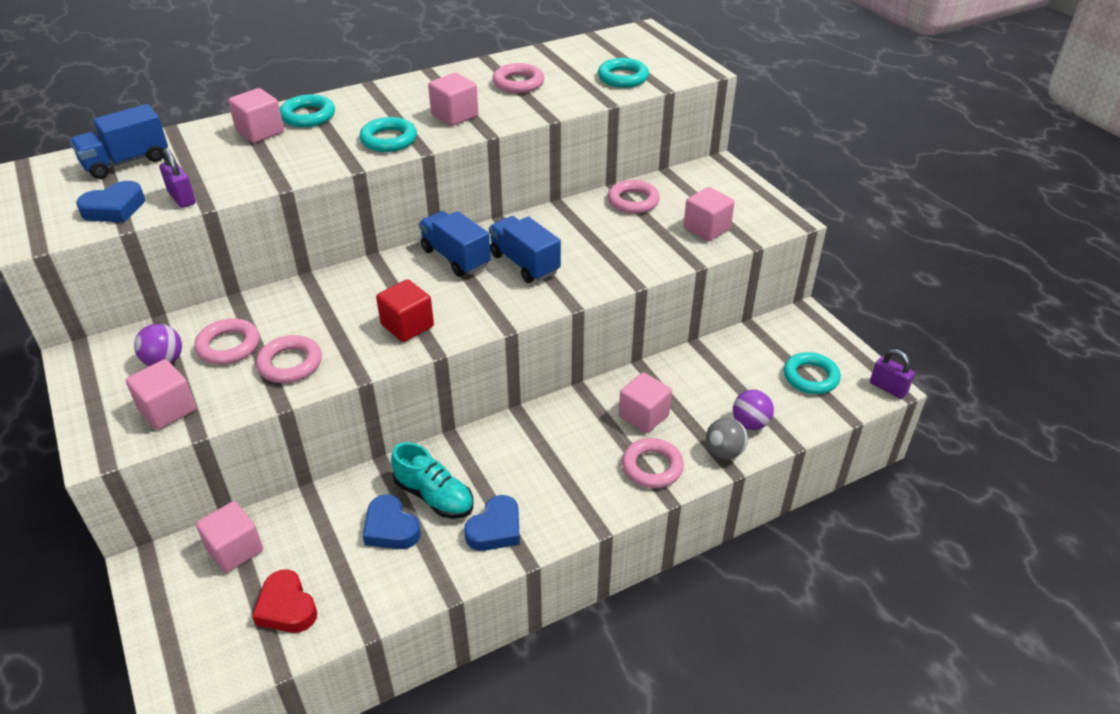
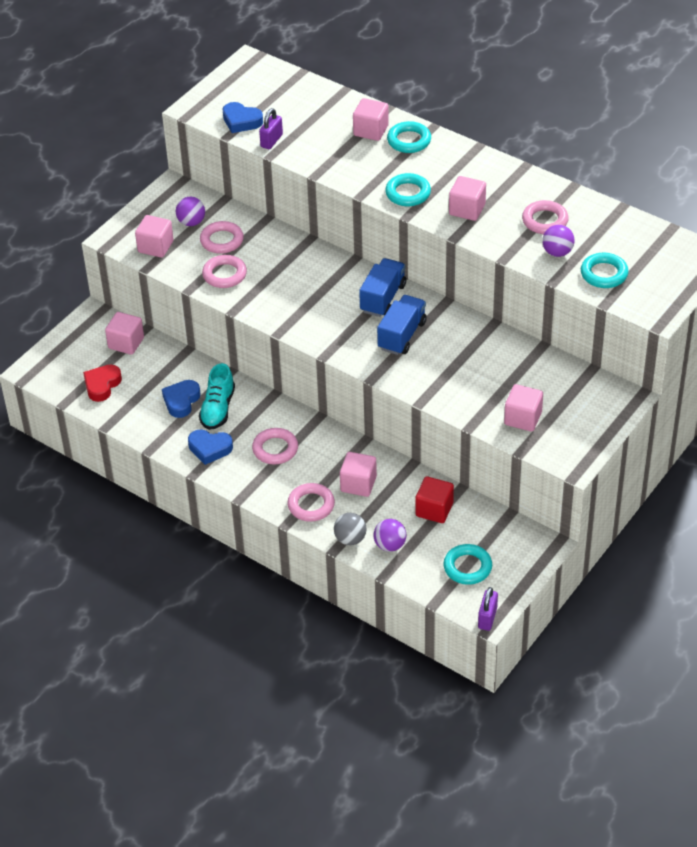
camera: 65 degrees right, 5 degrees up
(126, 162) = (291, 95): blue truck -> none
(407, 326) = (294, 308): red cube -> red cube (434, 510)
(570, 90) = (557, 252): none -> purple ball
(633, 201) = (529, 364): pink ring -> pink ring (275, 449)

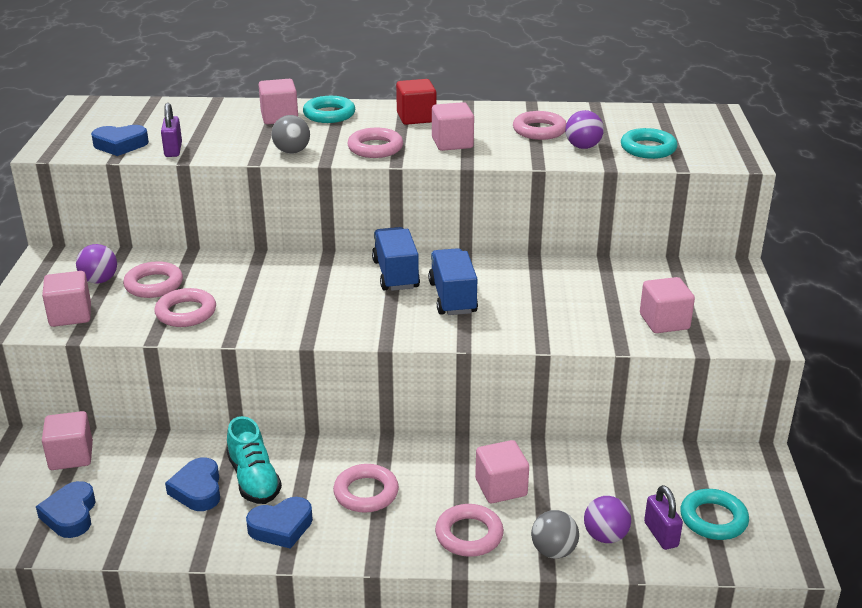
camera: 35 degrees left, 15 degrees down
(102, 385) = (70, 515): red heart -> blue heart
(348, 174) = (292, 152): none -> grey ball
(408, 193) = (375, 148): turquoise ring -> pink ring
(434, 510) = (611, 476): red cube -> red cube (416, 117)
(487, 618) = (797, 563): purple padlock -> purple padlock (661, 534)

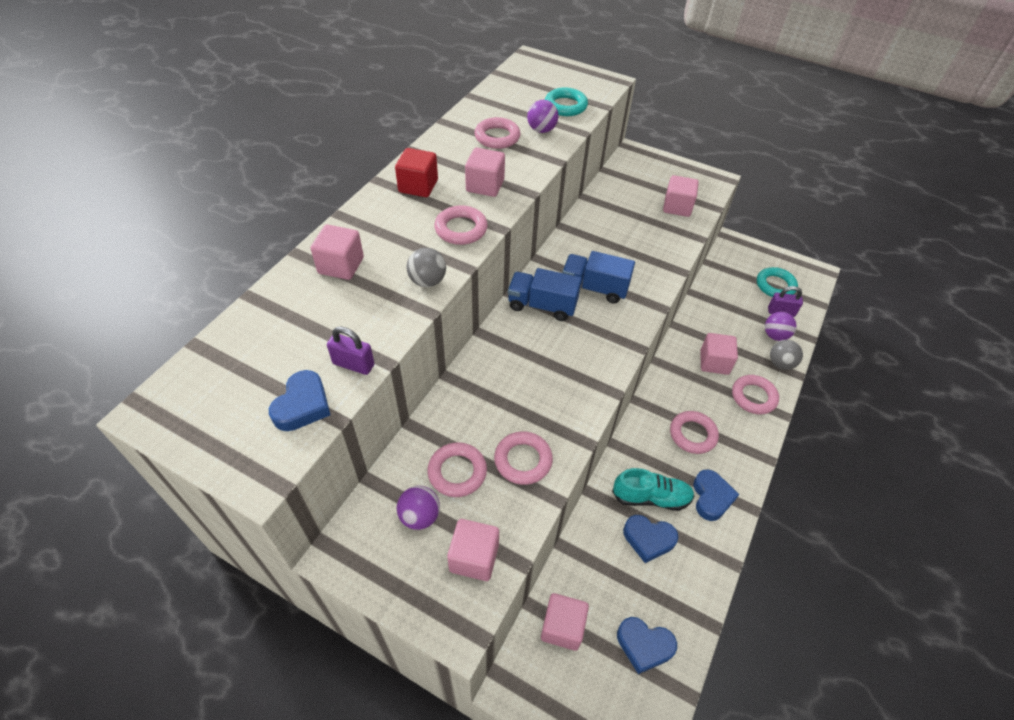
camera: 65 degrees left, 20 degrees up
(329, 114) = (364, 232): turquoise ring -> none

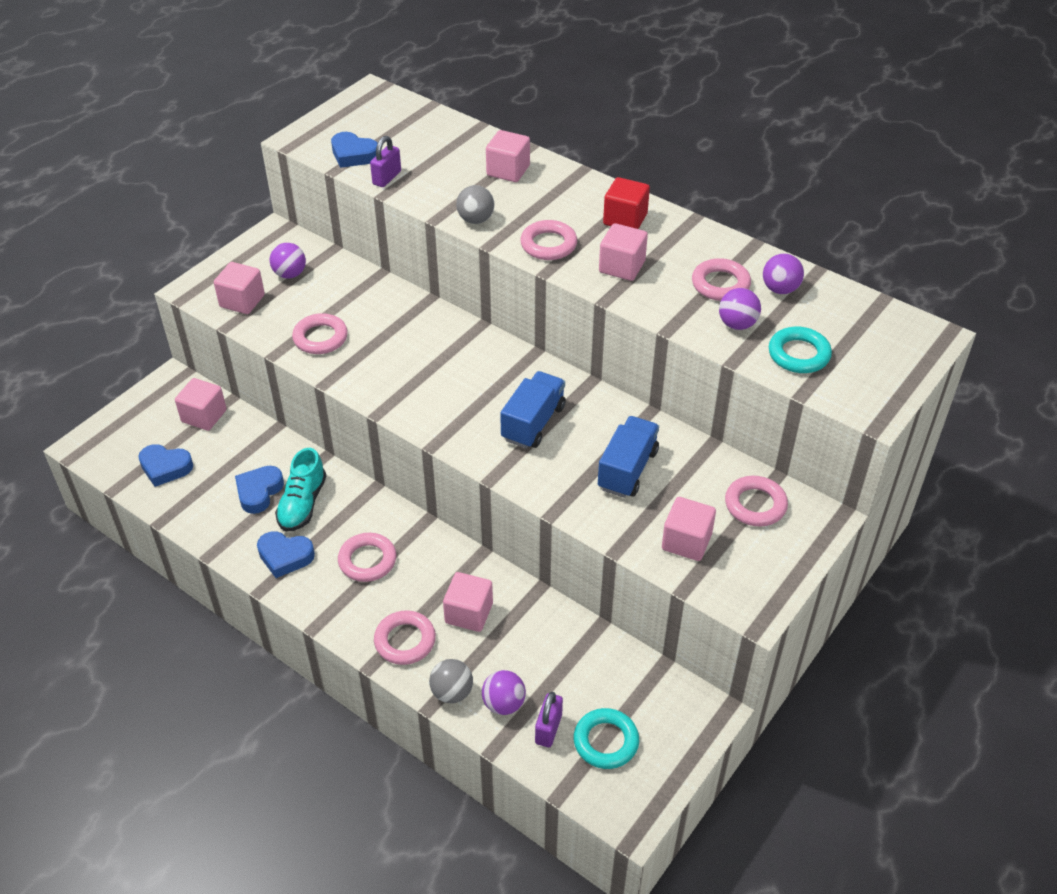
camera: 100 degrees right, 5 degrees down
(457, 472) = (323, 297): pink ring -> pink ring (755, 505)
(497, 111) = (780, 289): none -> purple ball
(542, 305) = (512, 374): blue truck -> blue truck (627, 470)
(644, 645) = (165, 468): blue heart -> blue heart turned 105 degrees counterclockwise

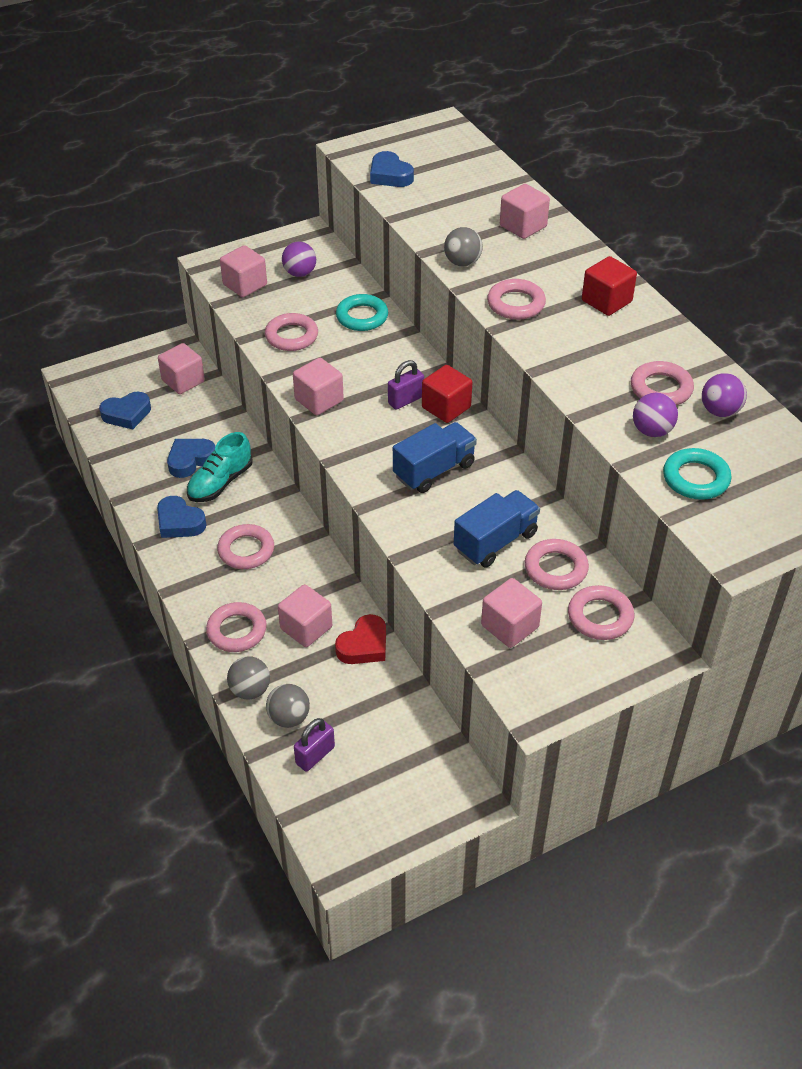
camera: 25 degrees right, 0 degrees up
(165, 468) = (127, 414): blue heart -> blue heart turned 60 degrees counterclockwise
(387, 178) = (406, 203): purple padlock -> purple padlock (405, 400)
(503, 704) = (289, 718): purple ball -> grey ball
(508, 361) = (446, 407): none -> red cube
(531, 609) = (364, 645): none -> red heart
(606, 741) = (360, 787): turquoise ring -> turquoise ring (362, 317)
(622, 267) = (573, 344): pink cube -> pink cube (319, 400)
(693, 475) = (555, 568): none -> pink ring

